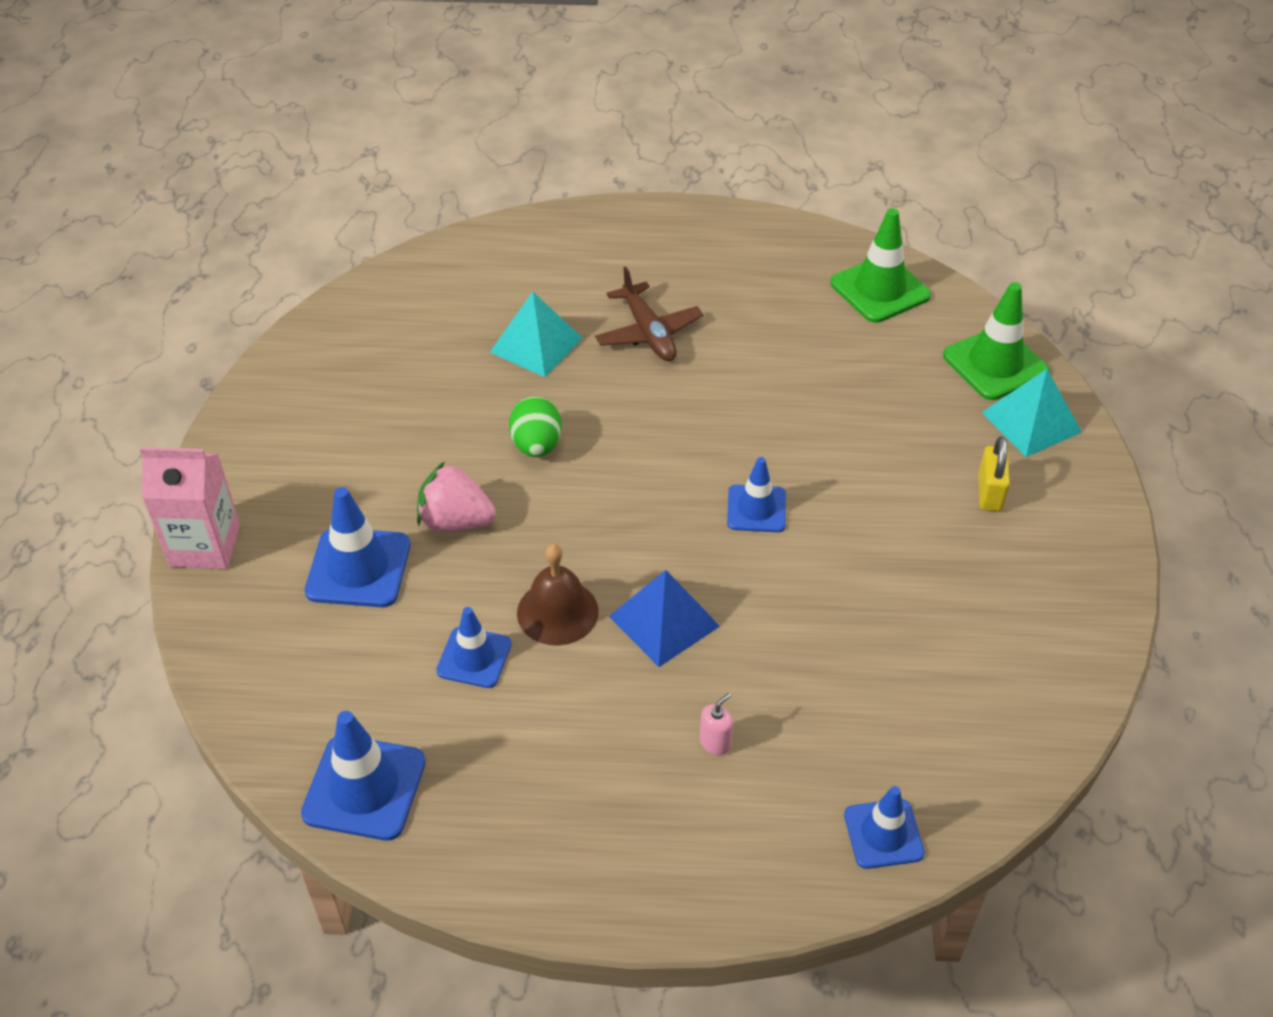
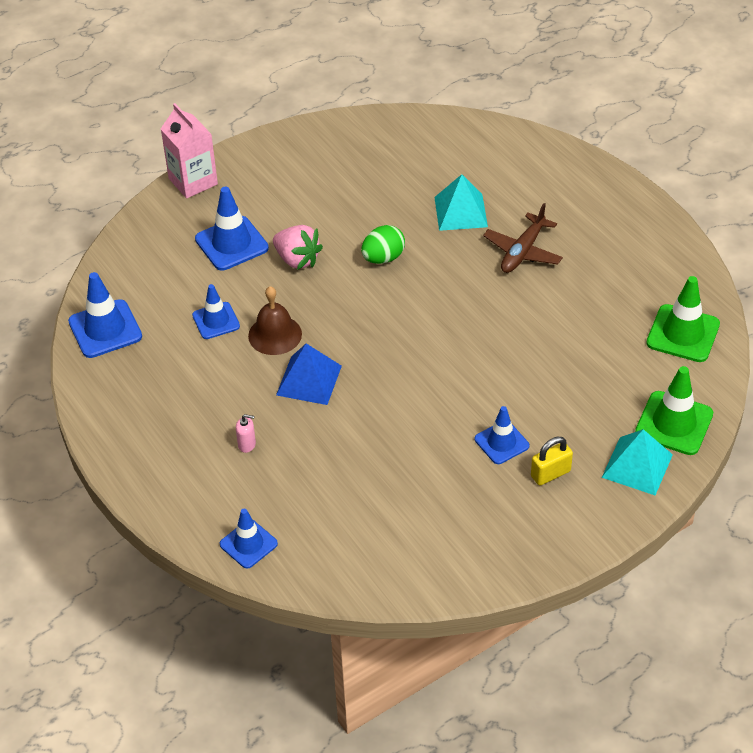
camera: 55 degrees right, 0 degrees up
(455, 521) = (297, 259): pink strawberry -> pink strawberry turned 150 degrees clockwise
(756, 509) = (428, 374): blue traffic cone -> blue traffic cone (501, 442)

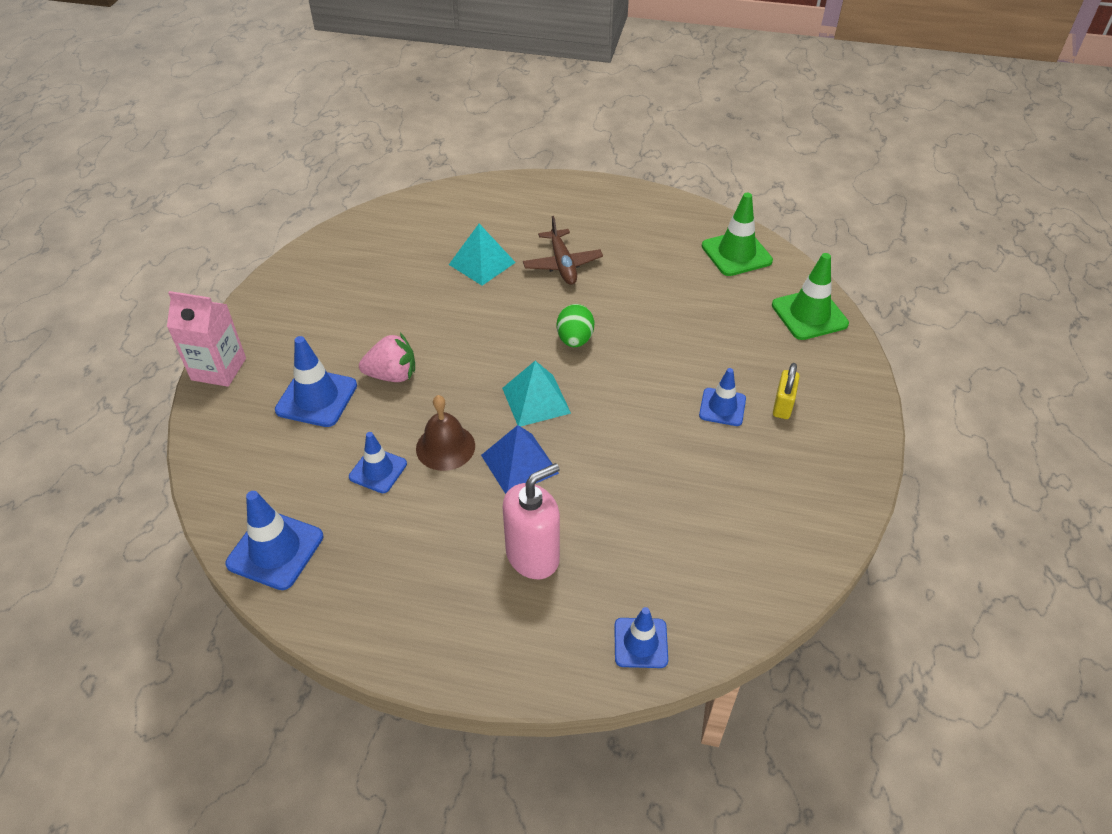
camera: 45 degrees left, 0 degrees up
(247, 444) = (533, 556): pink soap dispenser -> pink soap dispenser, size x2.41
(383, 258) = (463, 331): green egg -> green egg (575, 340)
(637, 466) = (826, 359): turquoise pyramid -> turquoise pyramid (536, 400)

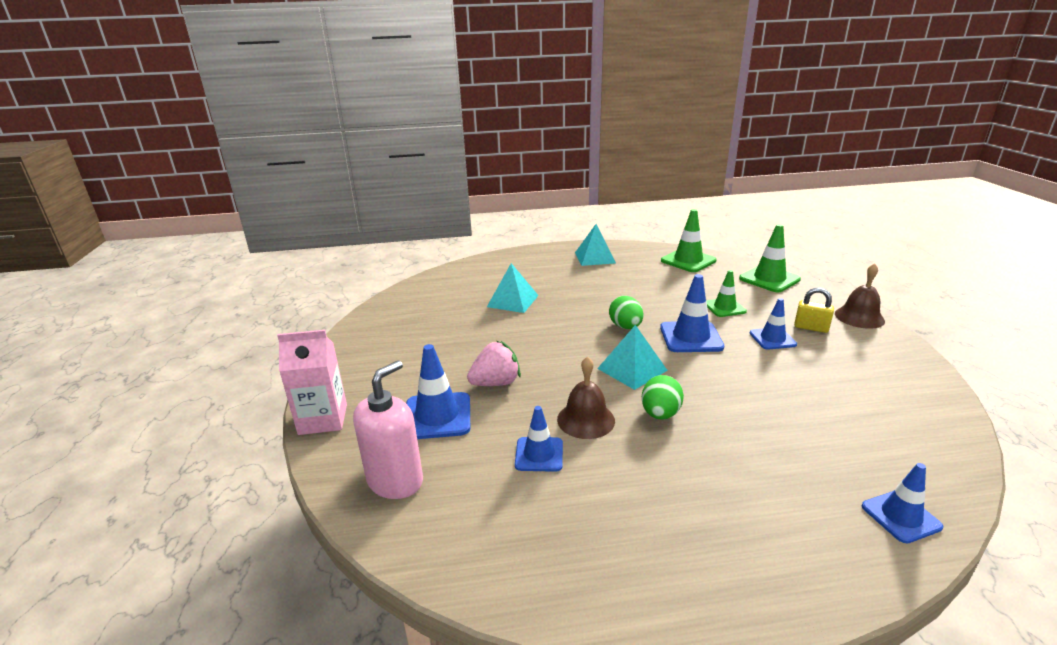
camera: 20 degrees left, 20 degrees down
(275, 550) = (485, 556): blue traffic cone -> blue traffic cone (691, 337)
(519, 464) = (660, 414): blue pyramid -> green egg
(533, 556) = (739, 478): pink soap dispenser -> pink soap dispenser (395, 481)
(562, 264) = (574, 289): brown plane -> none
(626, 216) = (595, 257): none -> turquoise pyramid
(711, 345) = (724, 308): none -> green traffic cone
(783, 405) = (811, 328): yellow padlock -> yellow padlock turned 60 degrees counterclockwise
(858, 407) = (859, 317): none -> brown bell

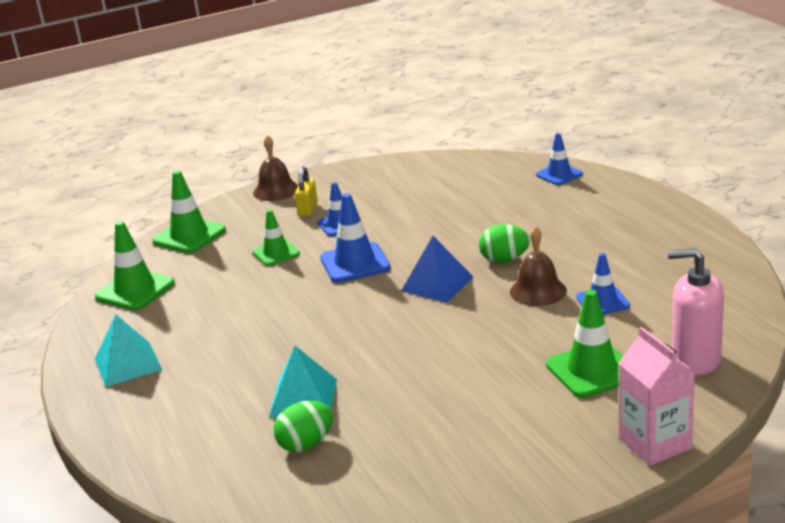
camera: 105 degrees left, 0 degrees up
(437, 416) = (592, 370): blue traffic cone -> green traffic cone
(496, 383) = (511, 353): pink strawberry -> none
(625, 327) = (347, 302): green egg -> green egg (306, 444)
(632, 369) = (437, 284): turquoise pyramid -> blue pyramid

